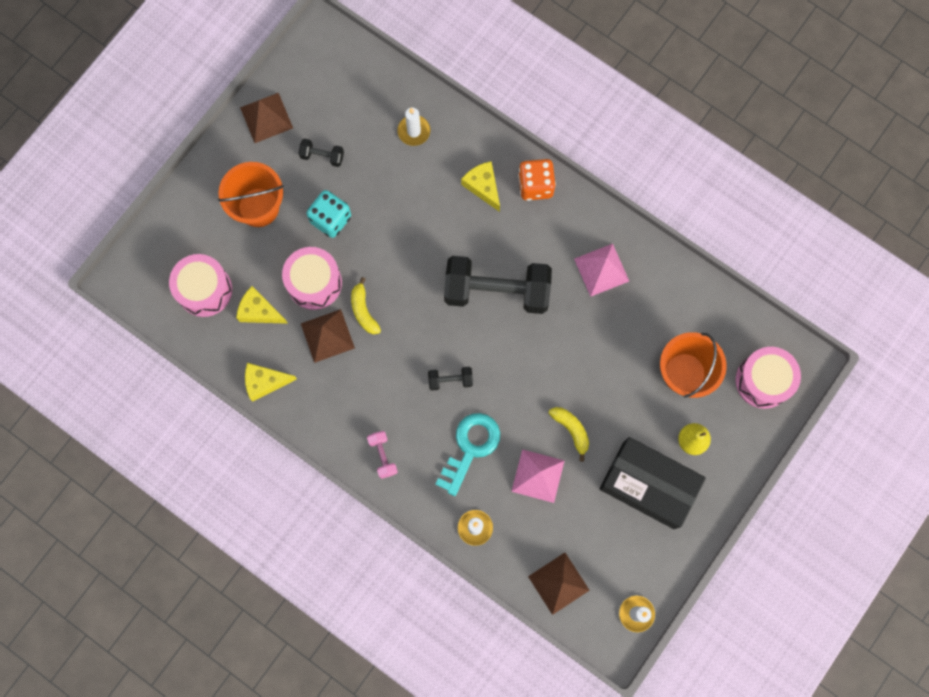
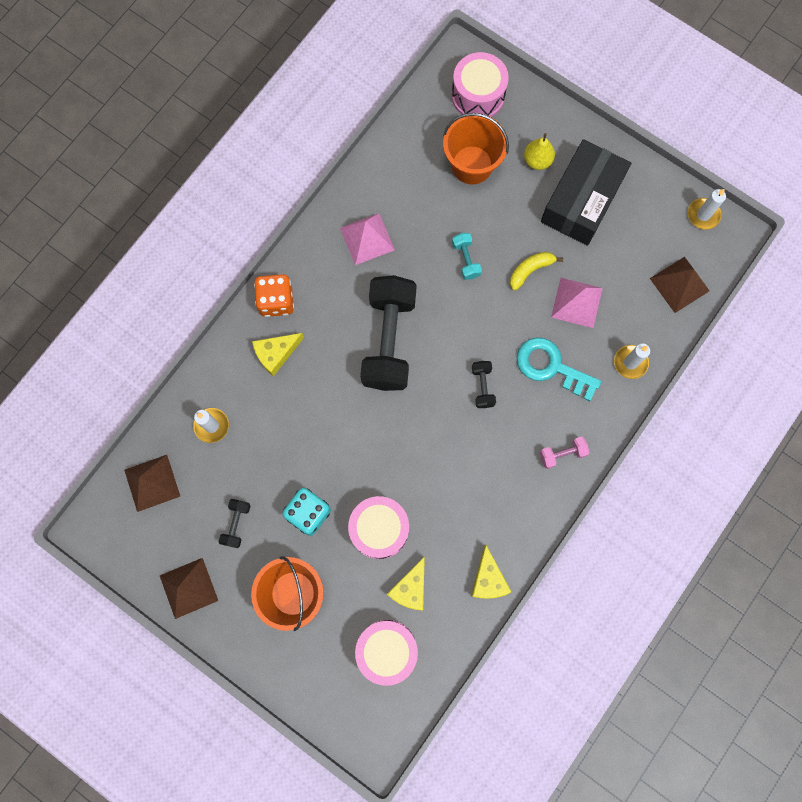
camera: 90 degrees left, 0 degrees up
(327, 336) = (437, 514): brown pyramid -> brown pyramid (152, 483)
(363, 311) = (410, 476): yellow banana -> none
(581, 366) = (466, 260): none -> turquoise dumbbell

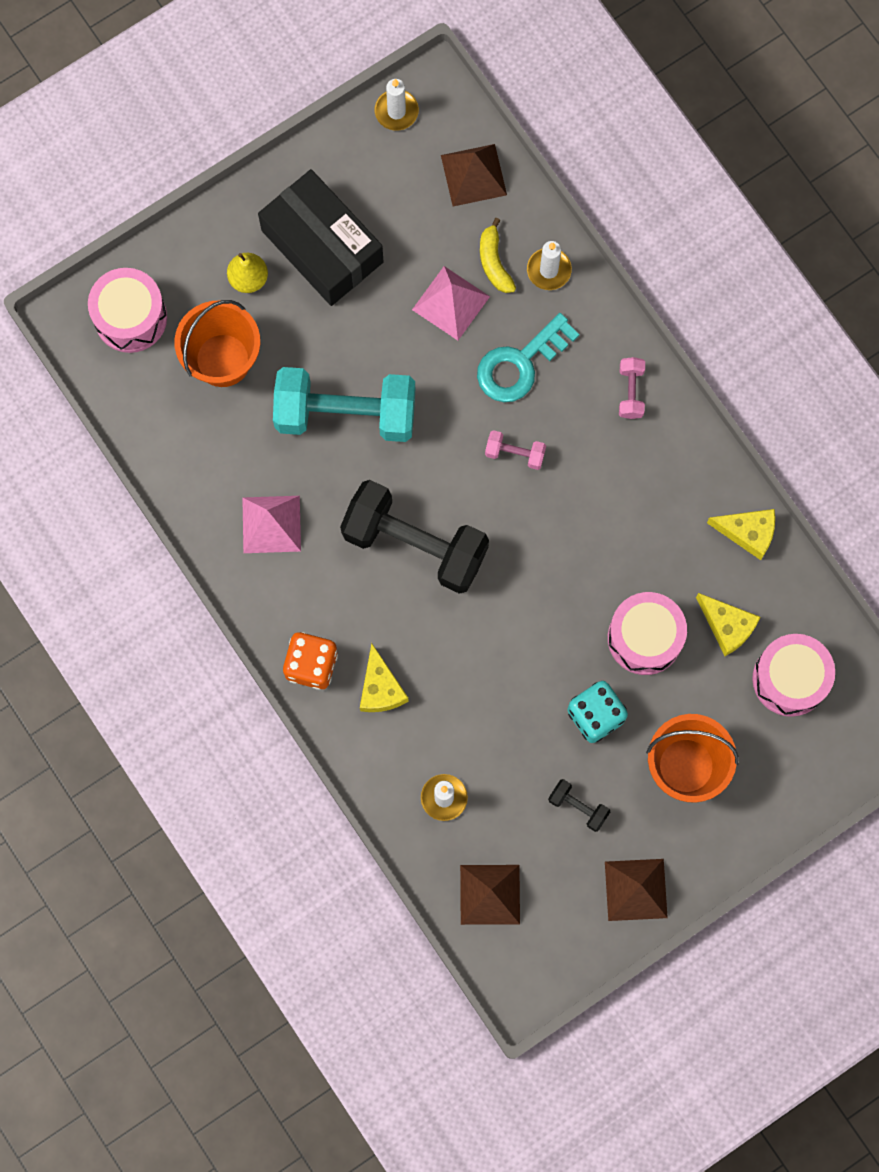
camera: 70 degrees left, 0 degrees up
(466, 260) = (345, 414): turquoise dumbbell -> turquoise dumbbell, size x2.39
(482, 387) = (515, 453): black dumbbell -> pink dumbbell
(530, 270) = (389, 341): yellow banana -> yellow banana (494, 262)

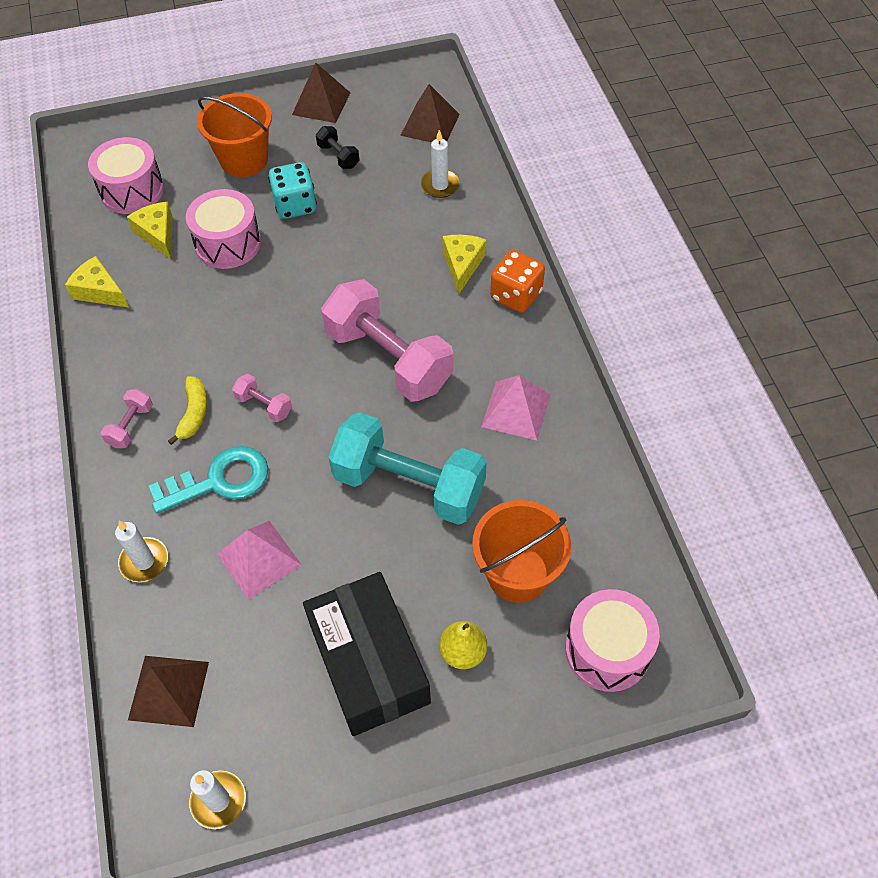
camera: 160 degrees left, 20 degrees down
(415, 544) = (388, 359): black dumbbell -> pink dumbbell
(494, 262) = (195, 587): yellow banana -> yellow banana (194, 413)

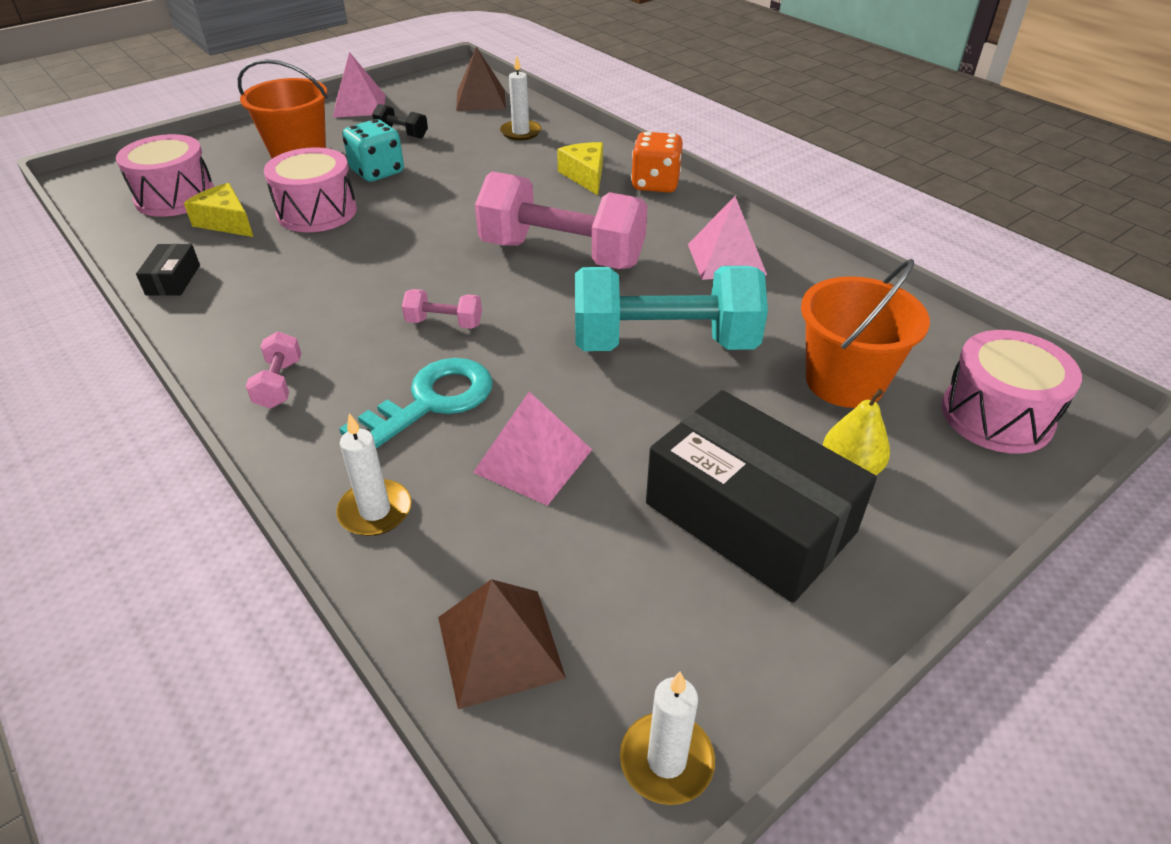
camera: 25 degrees left, 15 degrees down
(99, 291) = (173, 280): yellow cheese -> black box
(194, 413) = (359, 351): yellow banana -> none
(321, 103) = (359, 106): brown pyramid -> pink pyramid

